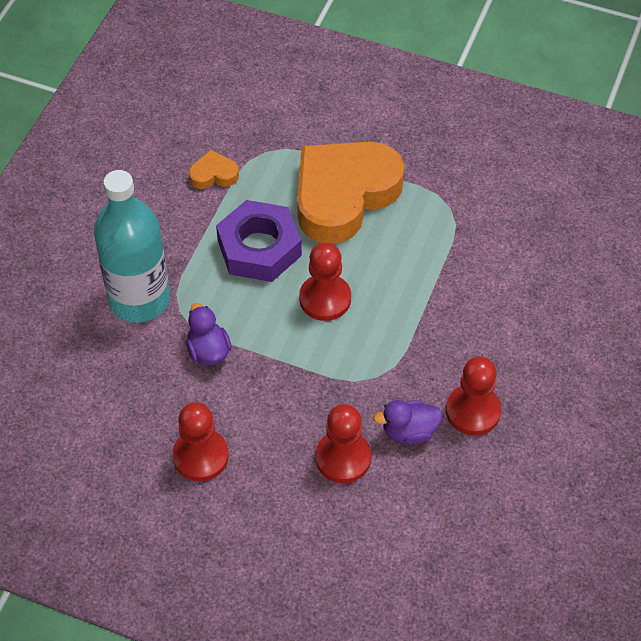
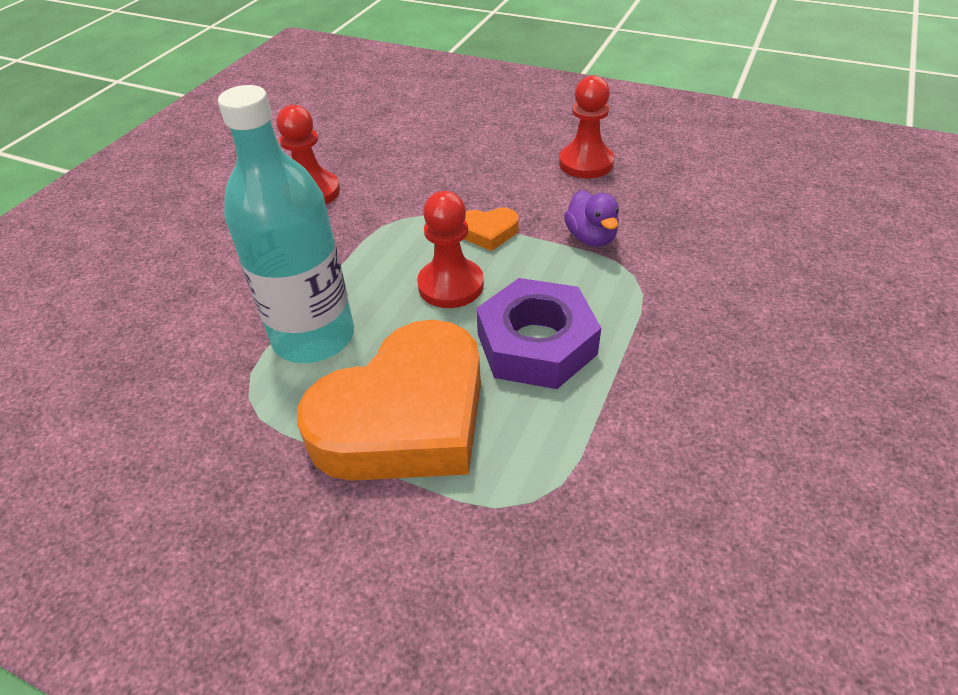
camera: 175 degrees left, 10 degrees down
(139, 299) = (688, 286): turquoise bottle -> turquoise bottle (314, 337)
(213, 174) = (619, 457): orange heart -> orange heart (488, 232)
(343, 458) = (448, 162): red pawn -> none
(409, 431) = (380, 179): purple duck -> none

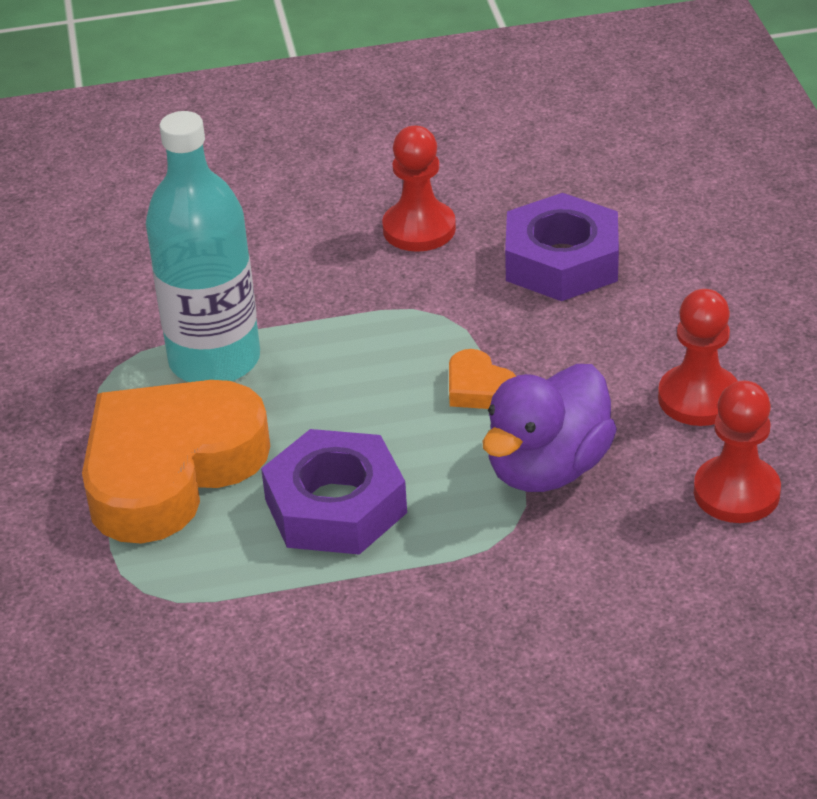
camera: 55 degrees right, 5 degrees down
(405, 417) = (170, 470): orange heart -> orange heart turned 120 degrees clockwise
(414, 157) = (561, 261): none -> purple nut
(450, 285) = (366, 406): red pawn -> red pawn (736, 492)
(591, 238) = (548, 468): purple duck -> purple duck, size x1.70

